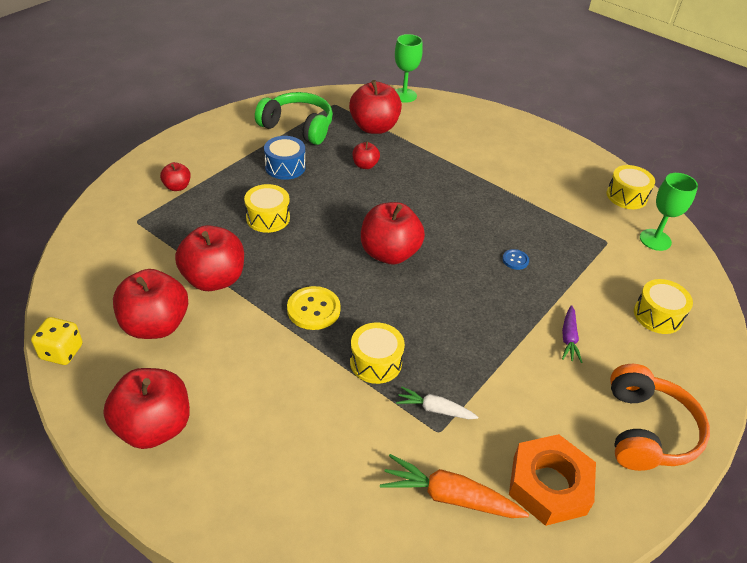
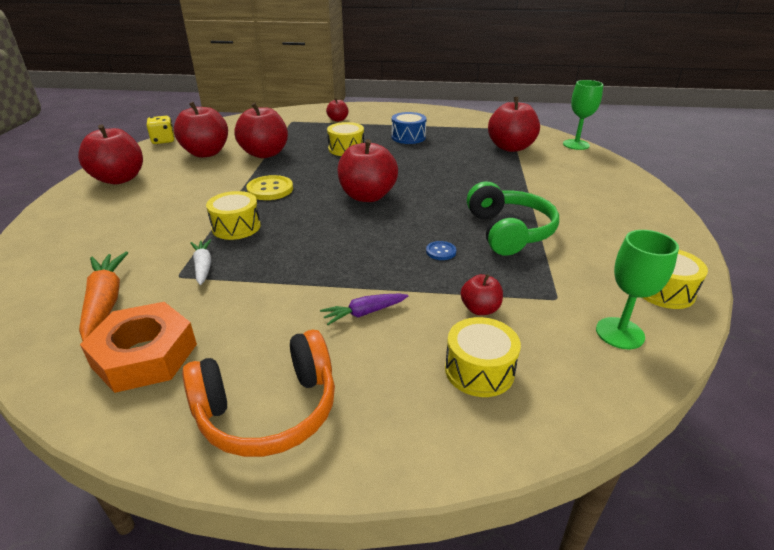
camera: 60 degrees right, 10 degrees down
(298, 127) = (459, 127): green headphones -> green headphones (508, 231)
(365, 165) = (458, 158): red apple -> red apple (480, 309)

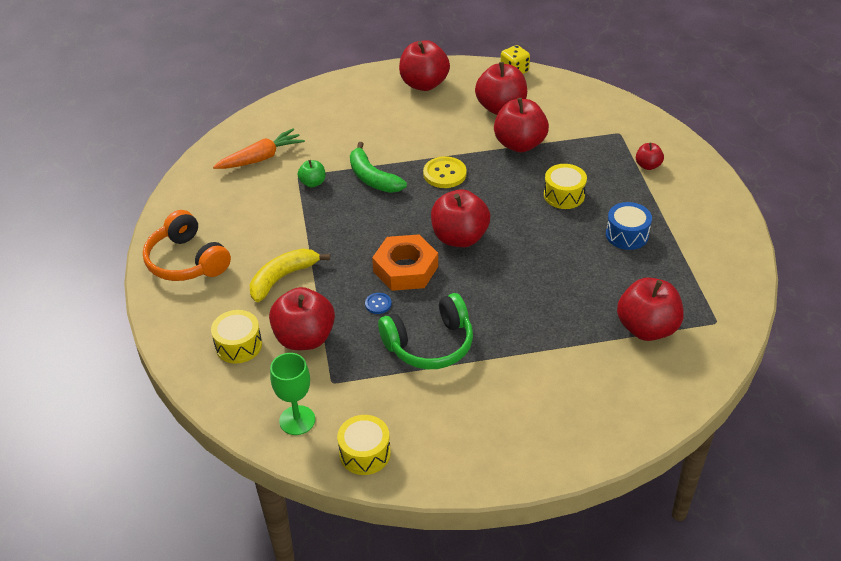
camera: 75 degrees right, 10 degrees up
(145, 355) = (218, 196): orange nut -> orange nut (405, 269)
(203, 266) = (313, 183): white carrot -> green apple
(236, 227) = (372, 178): yellow drum -> green banana
(364, 313) = (282, 278): purple carrot -> yellow banana
(480, 309) = (304, 338): red apple -> red apple, size x2.00
(576, 144) = (696, 392): green goblet -> none

